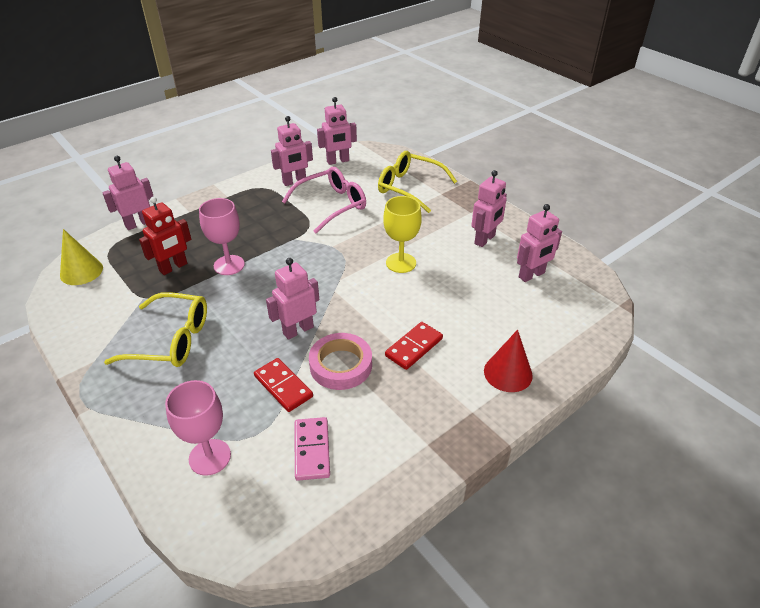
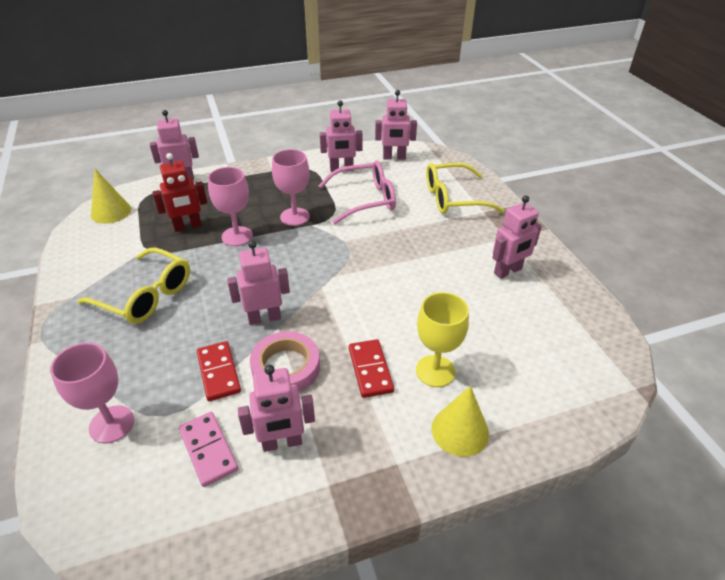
camera: 20 degrees right, 0 degrees up
(274, 235) = (295, 217): none -> pink goblet
(312, 450) = (208, 450): pink domino -> pink domino turned 45 degrees counterclockwise
(401, 263) = (404, 274): yellow goblet -> yellow goblet (435, 371)
(409, 187) = (453, 198): yellow glasses -> yellow glasses turned 60 degrees counterclockwise
(414, 347) = (370, 370): red domino -> red domino turned 75 degrees counterclockwise
(508, 373) = (460, 430): red cone -> yellow cone
(532, 275) = (543, 324): pink robot -> pink robot (282, 443)

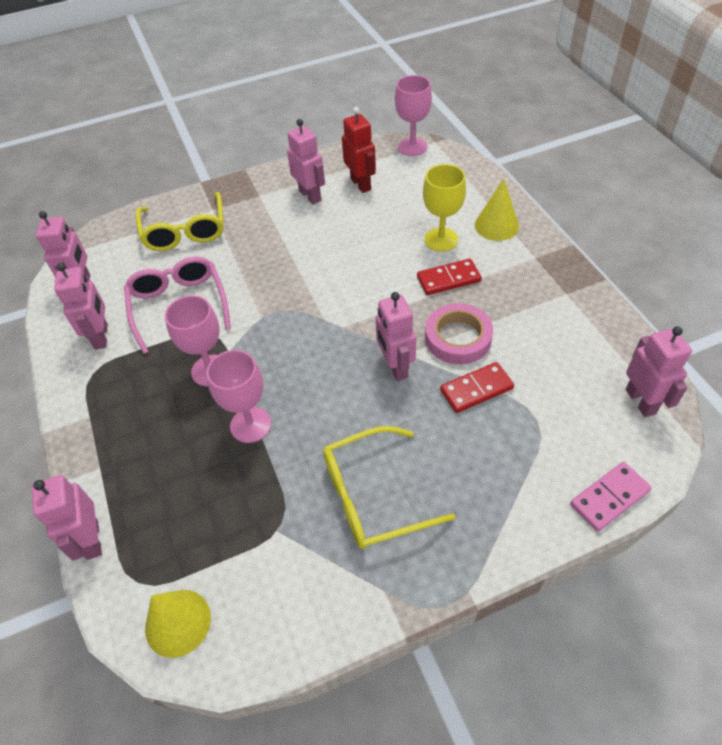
camera: 90 degrees left, 10 degrees up
(112, 424) = (560, 462): pink goblet -> pink goblet (412, 147)
(146, 295) = (373, 496): yellow glasses -> yellow glasses turned 135 degrees counterclockwise
(188, 226) = (226, 491): red robot -> red robot (361, 184)
(208, 450) = (562, 375): pink domino -> pink domino (609, 498)
(282, 443) = (539, 327): pink robot -> pink robot (641, 401)

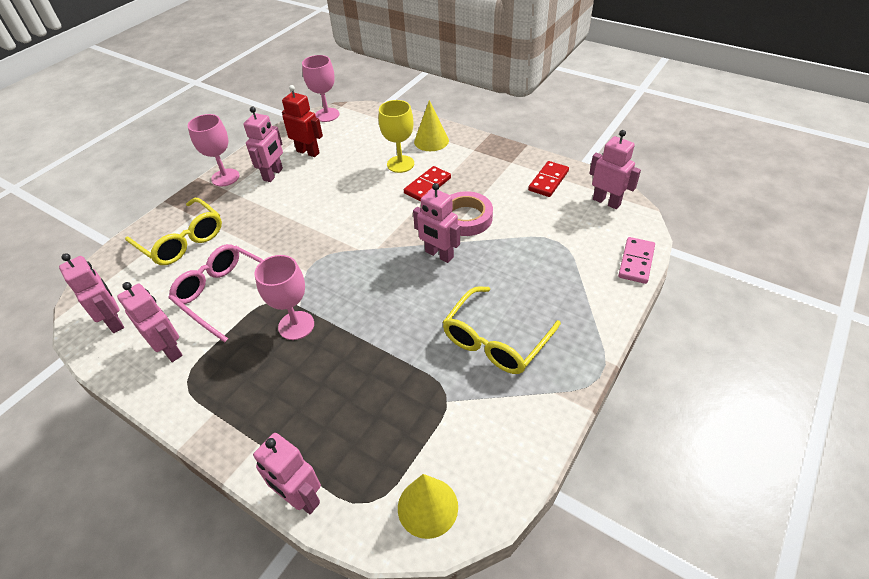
camera: 35 degrees left, 5 degrees down
(250, 425) = (364, 344): pink goblet -> pink goblet (225, 177)
(310, 196) = (273, 174): pink robot -> pink robot turned 90 degrees clockwise
(476, 389) = (505, 242): red domino -> red domino (548, 181)

